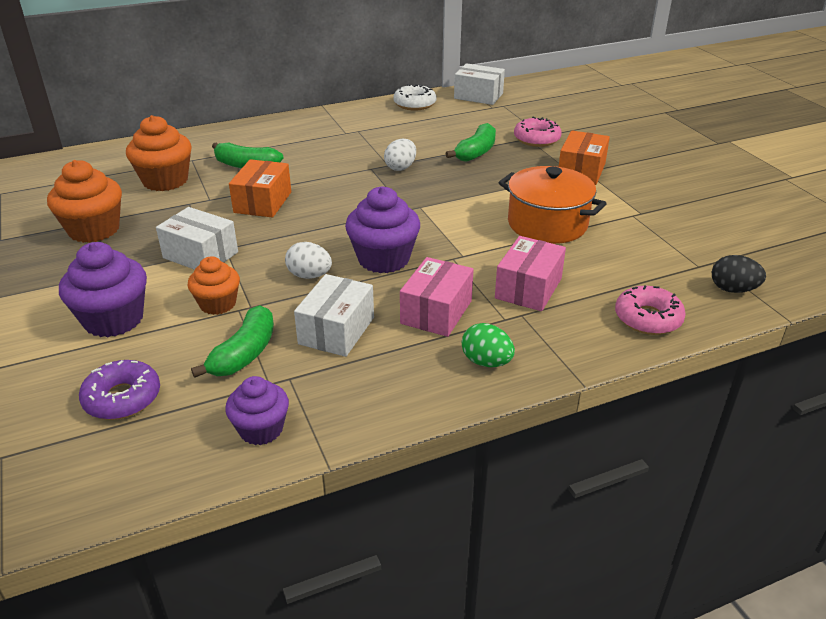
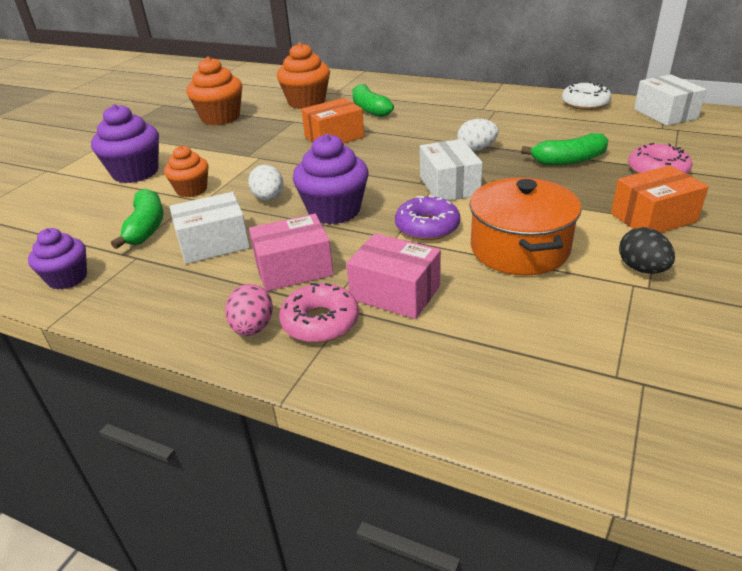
camera: 50 degrees right, 0 degrees up
(122, 398) = (59, 218): purple donut -> purple donut (427, 227)
(200, 255) = (239, 155): white box -> white box (449, 186)
(244, 354) = (146, 228): green banana -> green banana turned 75 degrees counterclockwise
(486, 362) = (253, 328): green egg -> pink egg
(528, 288) = (395, 292): pink box -> pink box turned 45 degrees clockwise
(648, 318) = (451, 388): pink donut -> pink donut (320, 322)
(732, 289) = (612, 426): black egg -> black egg (642, 269)

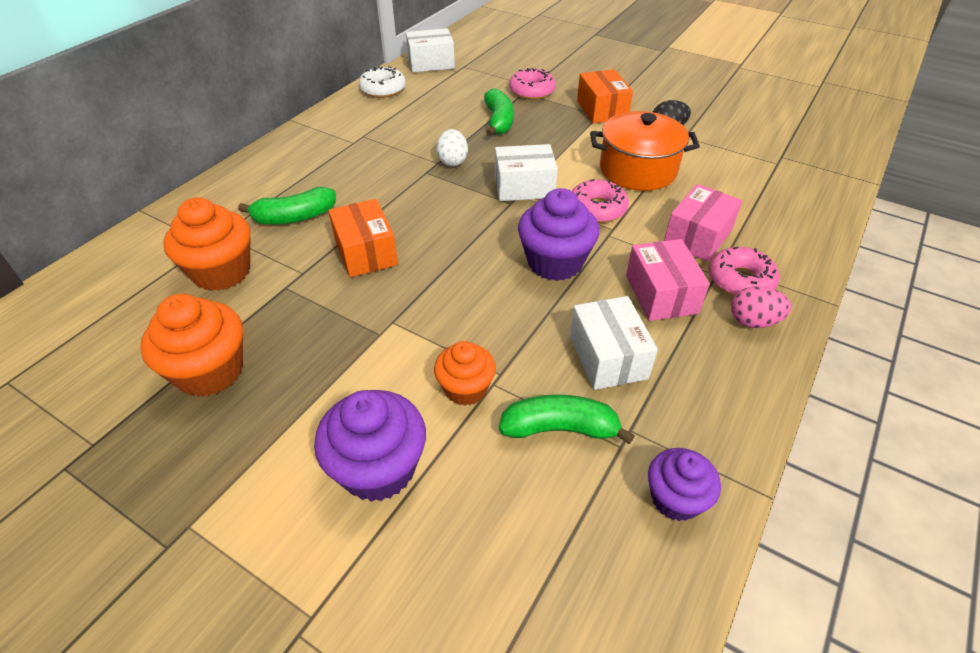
camera: 85 degrees left, 10 degrees up
(269, 198) = (513, 312): white egg -> none
(427, 227) = (597, 209): purple donut -> pink donut

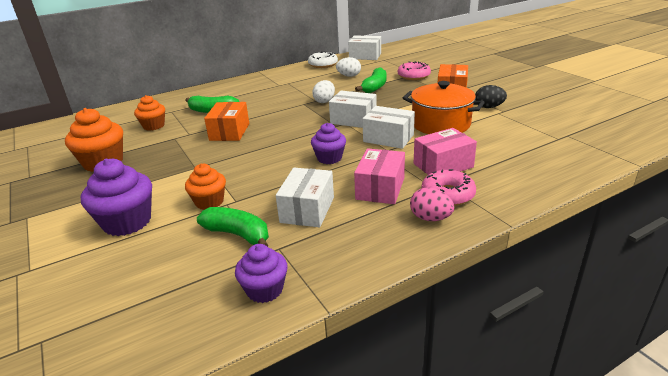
camera: 30 degrees right, 15 degrees down
(222, 272) = (154, 126): orange cupcake -> orange cupcake, size x0.64
(443, 106) = (349, 76): none -> white egg
(555, 262) = (329, 158): purple cupcake -> purple cupcake, size x0.64
(597, 209) = (388, 138): pink donut -> white box

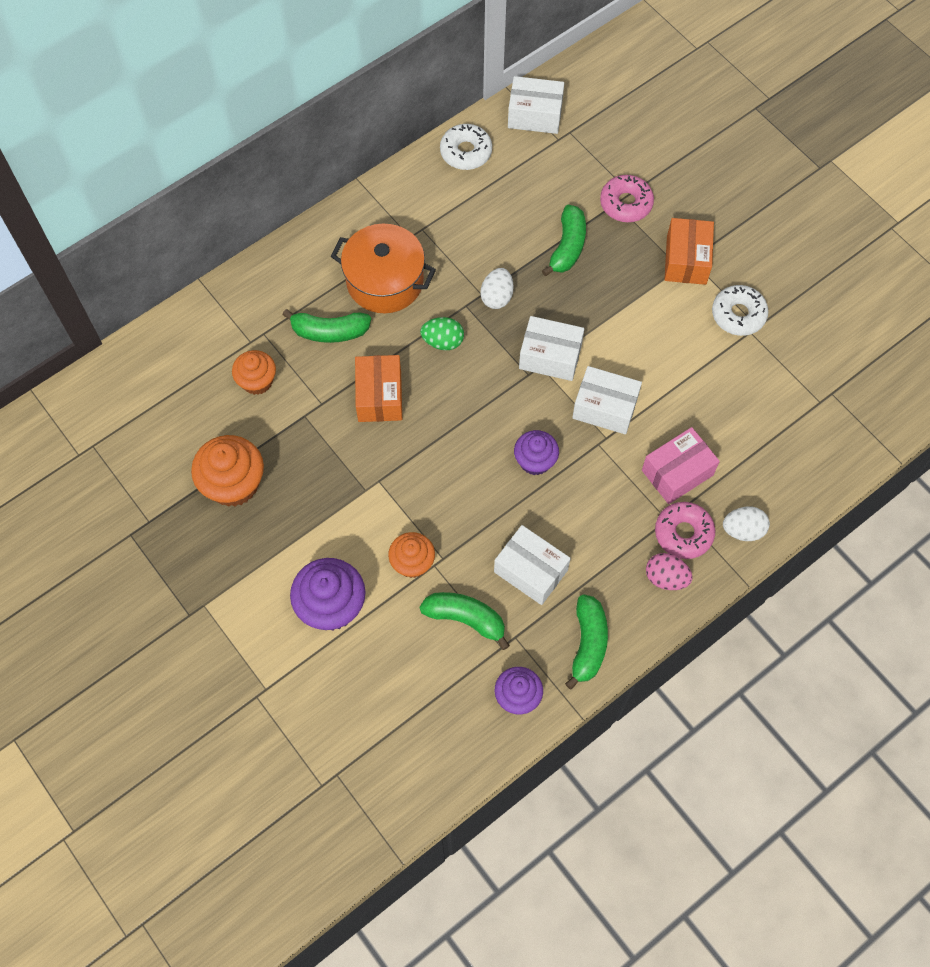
camera: 10 degrees left, 35 degrees up
(283, 114) = (443, 341): none -> green egg
(307, 210) = (530, 571): white box -> white box turned 60 degrees counterclockwise
(348, 256) = (588, 644): none -> green banana
(349, 76) = (519, 202): white egg -> white egg (743, 530)
(380, 188) = (607, 525): pink box -> none
(440, 124) = (672, 367): orange pot -> orange pot (385, 281)
(488, 107) = (738, 314): black egg -> white donut

